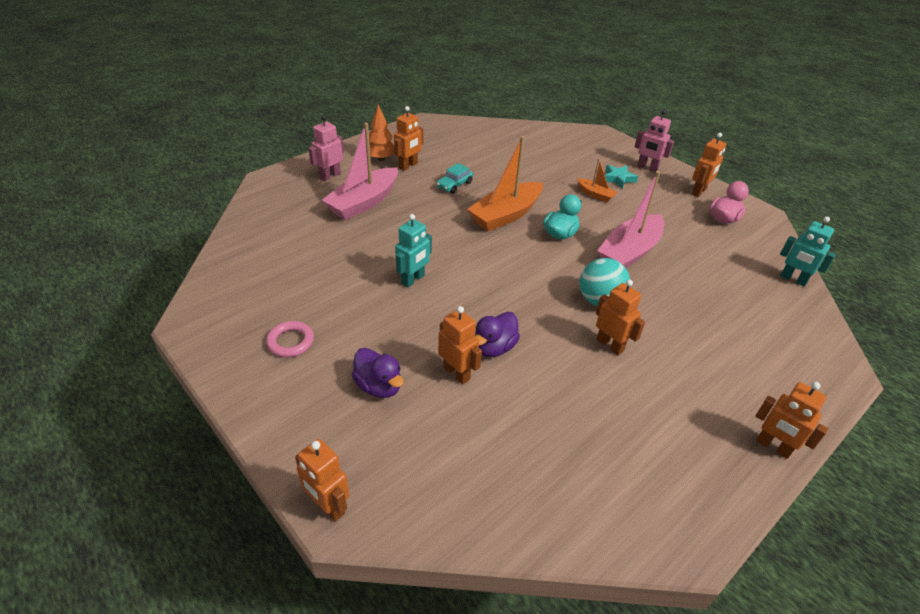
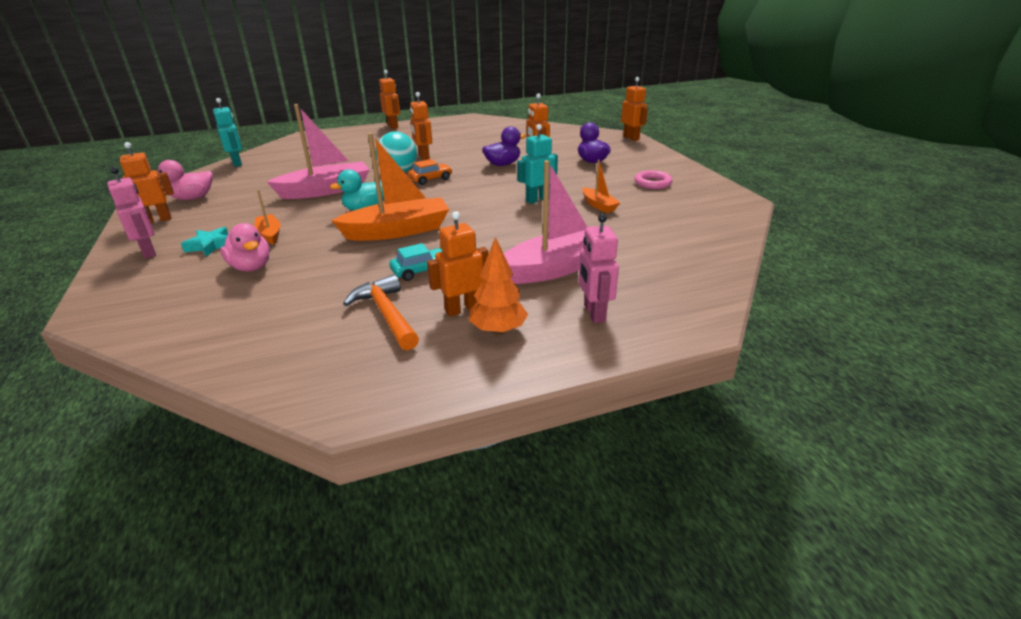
camera: 155 degrees left, 10 degrees down
(330, 176) = (594, 313): pink robot -> pink robot turned 105 degrees clockwise
(348, 282) = (598, 205): none -> orange boat
(448, 156) = (386, 314): none -> orange hammer
(550, 293) = (431, 179): none -> orange car
(564, 169) = (251, 267): none -> pink duck

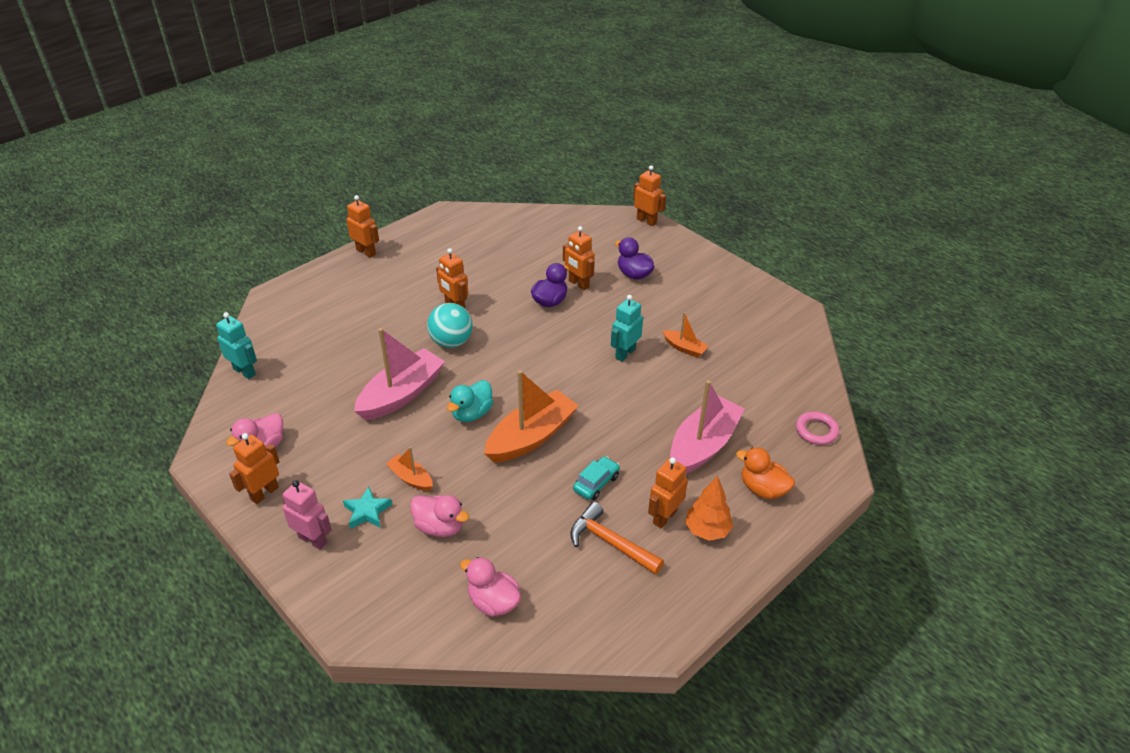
camera: 25 degrees left, 10 degrees up
(226, 328) = (493, 602): none -> pink duck
(431, 179) = (496, 346): orange car -> none
(594, 313) = (762, 489): pink robot -> orange duck
(652, 183) = (711, 299): pink ring -> pink ring (816, 431)

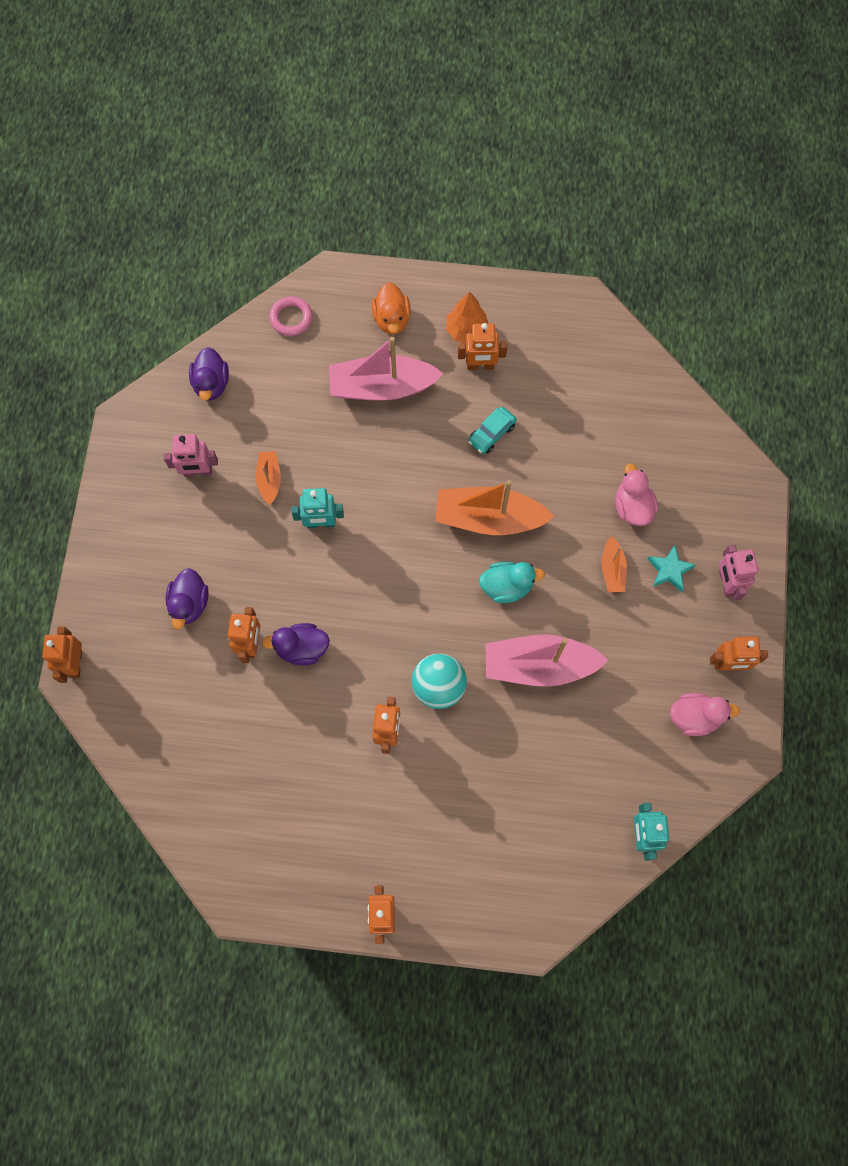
camera: 130 degrees left, 30 degrees up
(493, 602) = (654, 418): pink duck -> none
(596, 483) = (491, 433): turquoise car -> turquoise car turned 45 degrees counterclockwise
(610, 542) = (536, 384): orange hammer -> none
(725, 321) = (198, 472): none -> pink robot
(792, 360) = (211, 384): none -> purple duck

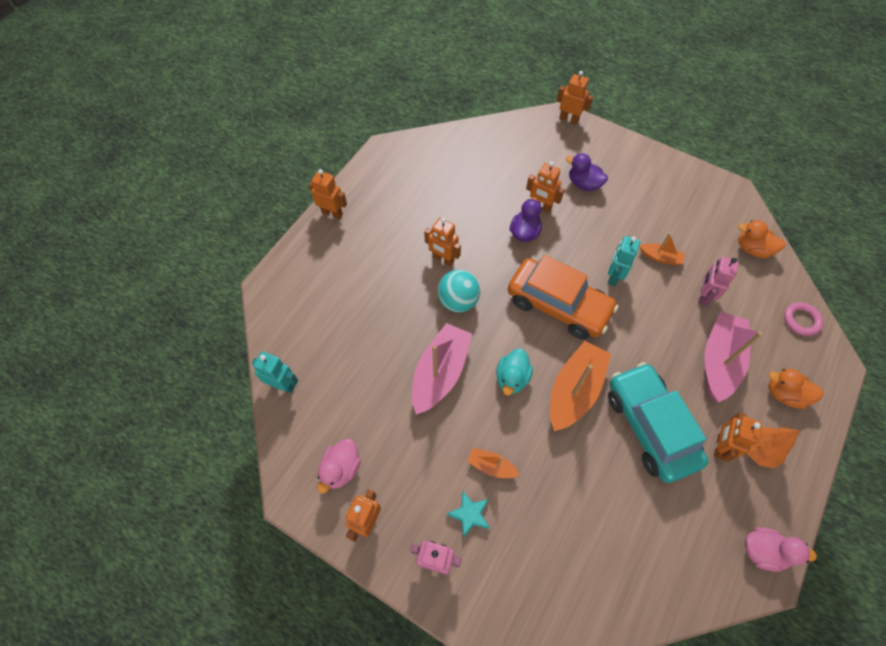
camera: 115 degrees right, 10 degrees down
(198, 472) = (681, 218): pink robot -> pink robot (703, 296)
(211, 384) = (752, 249): purple duck -> orange duck
(390, 571) = (558, 305): none -> orange car
(491, 433) = (650, 426): turquoise car -> turquoise car, size x2.40
(632, 507) = (540, 512): pink duck -> pink duck (763, 551)

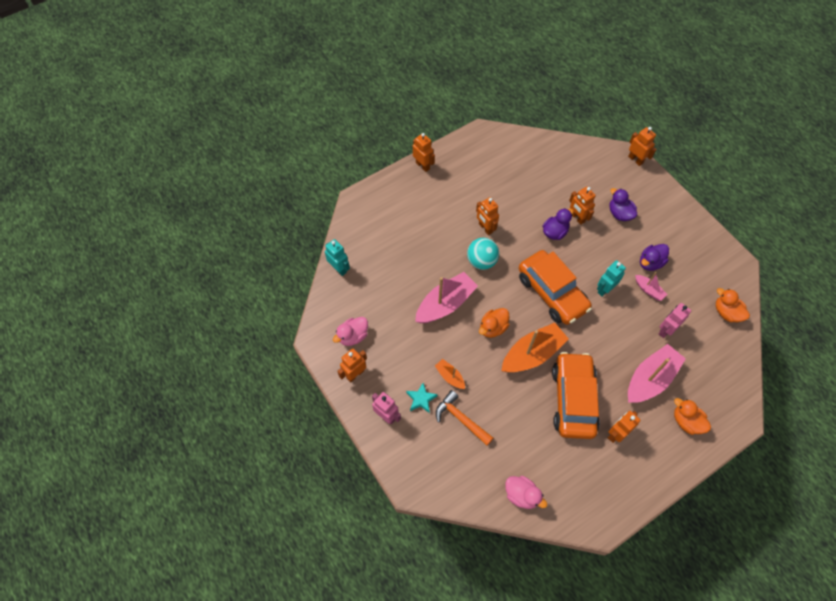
camera: 25 degrees right, 0 degrees up
(512, 378) = (493, 328): turquoise duck -> orange duck
(532, 517) = (461, 418): none -> orange hammer
(645, 226) = (650, 263): none -> purple duck
(650, 426) = (573, 399): turquoise car -> orange car
(660, 257) = (648, 290): orange boat -> pink boat
(758, 450) = (643, 448): orange tree -> none
(763, 551) = (607, 510): pink duck -> pink duck (521, 495)
(801, 320) = (732, 378): pink ring -> none

